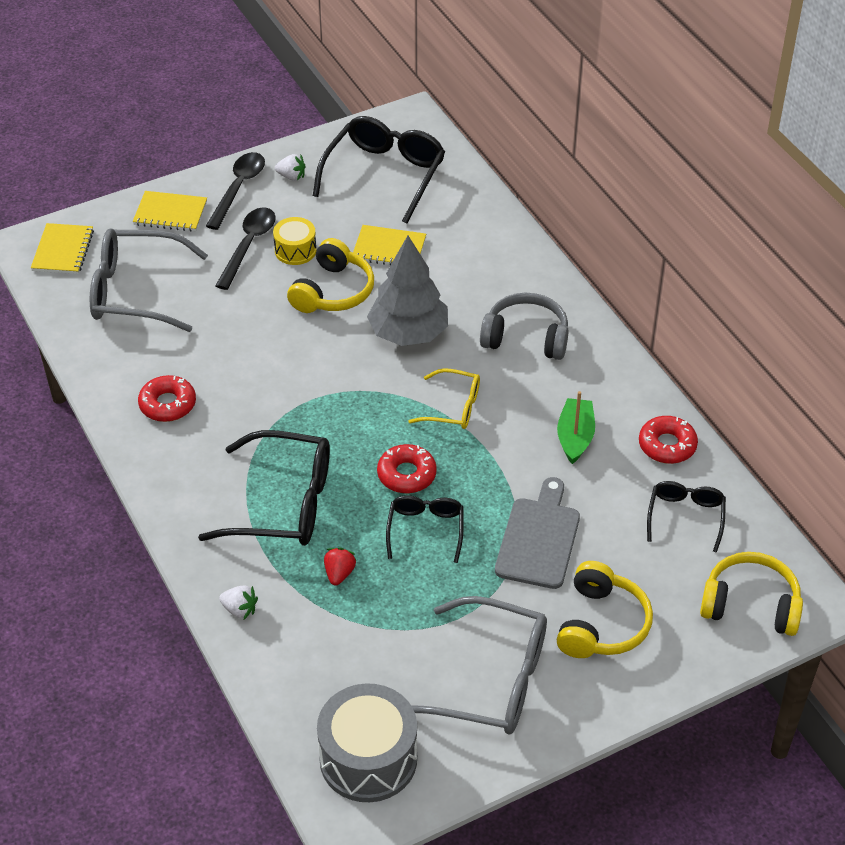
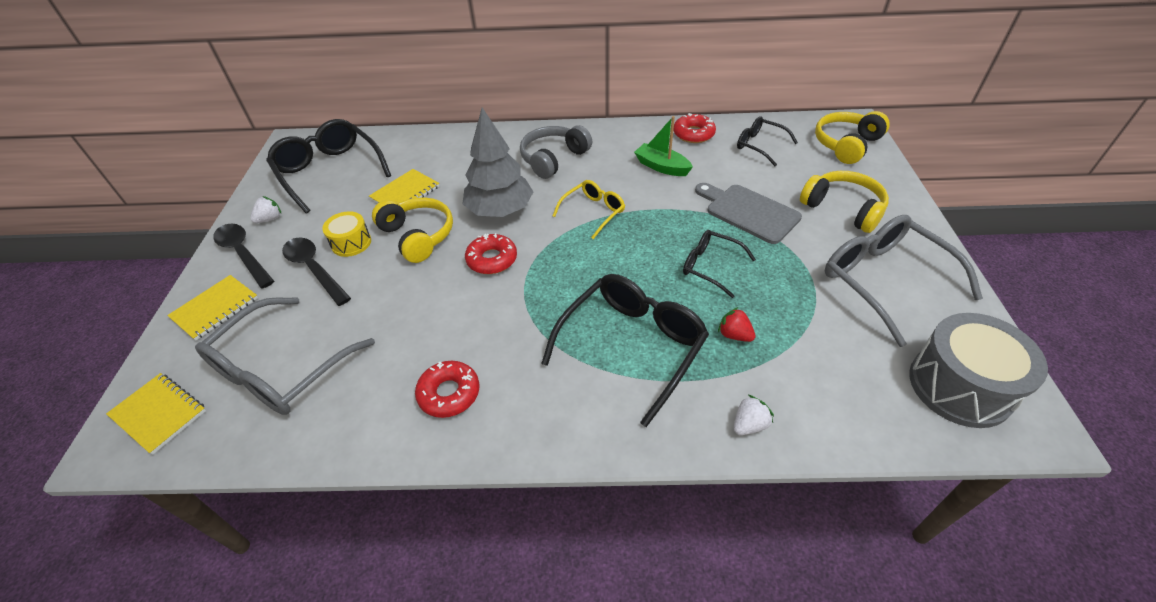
camera: 60 degrees left, 0 degrees up
(406, 474) = (645, 258): red donut -> red donut (492, 259)
(491, 680) = (884, 280): grey glasses -> grey glasses turned 75 degrees counterclockwise

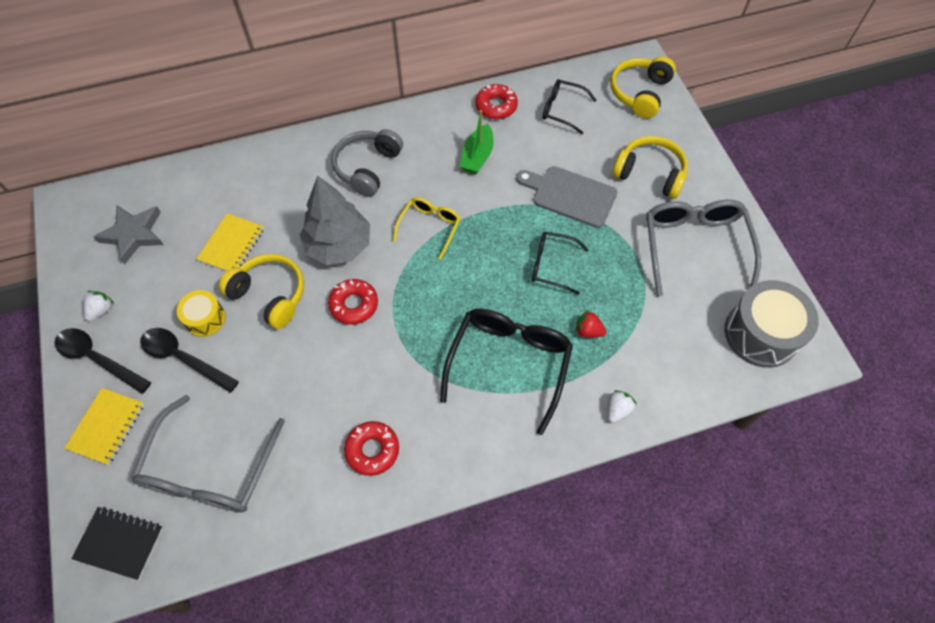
camera: 20 degrees left, 15 degrees up
(159, 414) = (119, 543): yellow notebook -> black notebook
(329, 171) = (133, 234): black glasses -> grey star
(662, 167) = (477, 156): green boat -> green boat turned 90 degrees counterclockwise
(884, 280) = (694, 246): grey glasses -> grey glasses turned 45 degrees clockwise

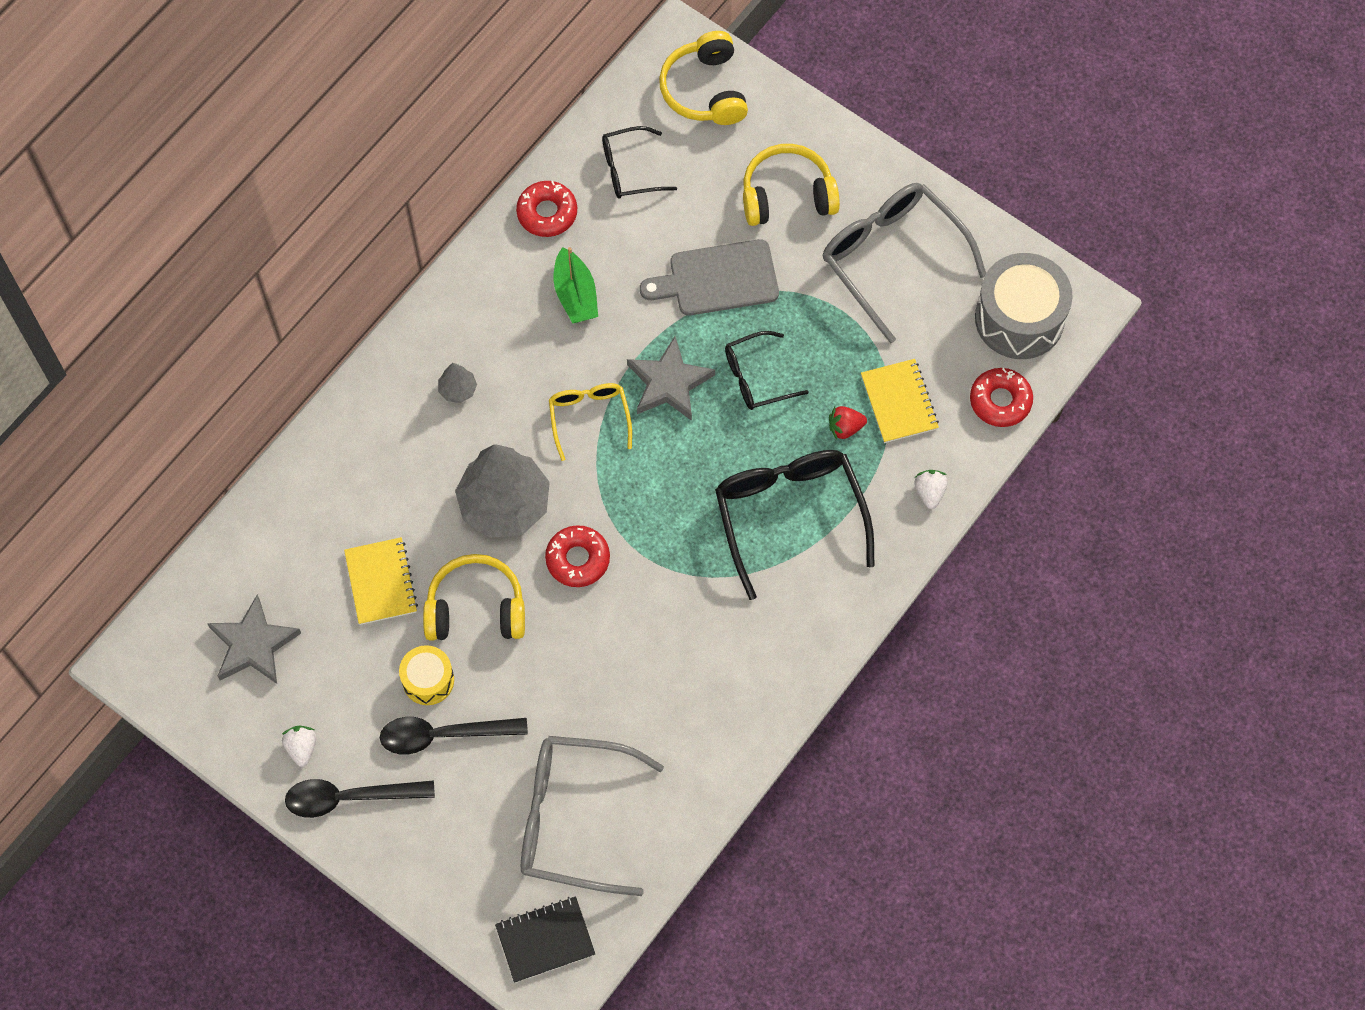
camera: 35 degrees left, 5 degrees up
(107, 426) = (427, 853): yellow notebook -> yellow notebook (899, 402)
(210, 470) = (573, 819): grey glasses -> grey glasses turned 120 degrees clockwise
(367, 167) = (458, 390): grey headphones -> grey tree
(372, 450) = (719, 691): red donut -> red donut (1000, 401)
(494, 236) = (669, 383): none -> grey star

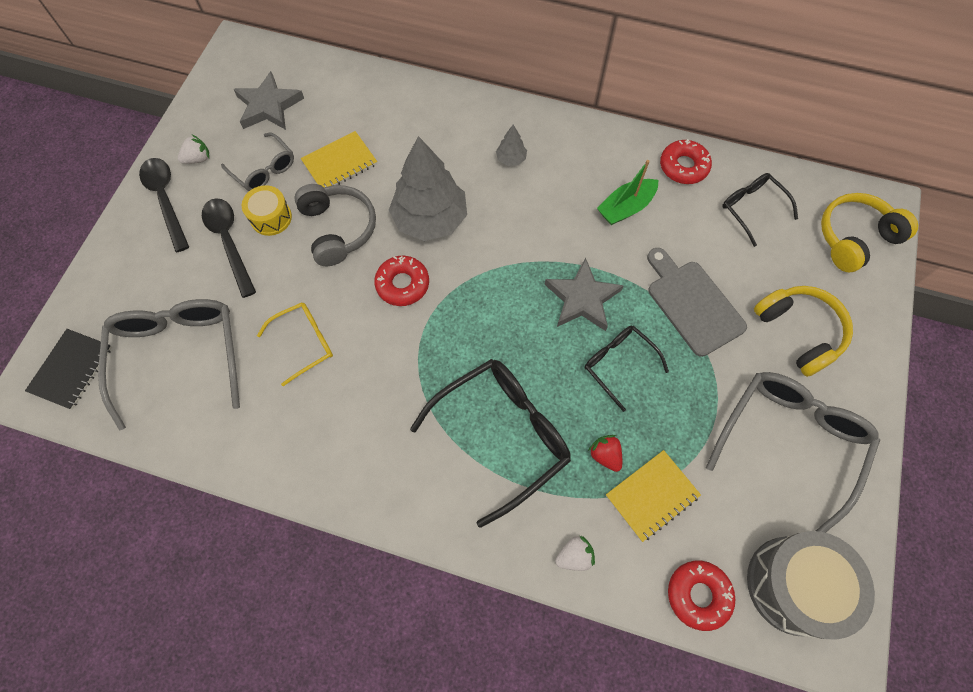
camera: 70 degrees right, 0 degrees up
(353, 672) = (264, 170): none -> grey glasses
(476, 609) = (338, 229): yellow headphones -> grey headphones
(545, 940) = (71, 369): black notebook -> black notebook turned 60 degrees clockwise
(589, 417) = (526, 252): yellow glasses -> yellow glasses (305, 342)

